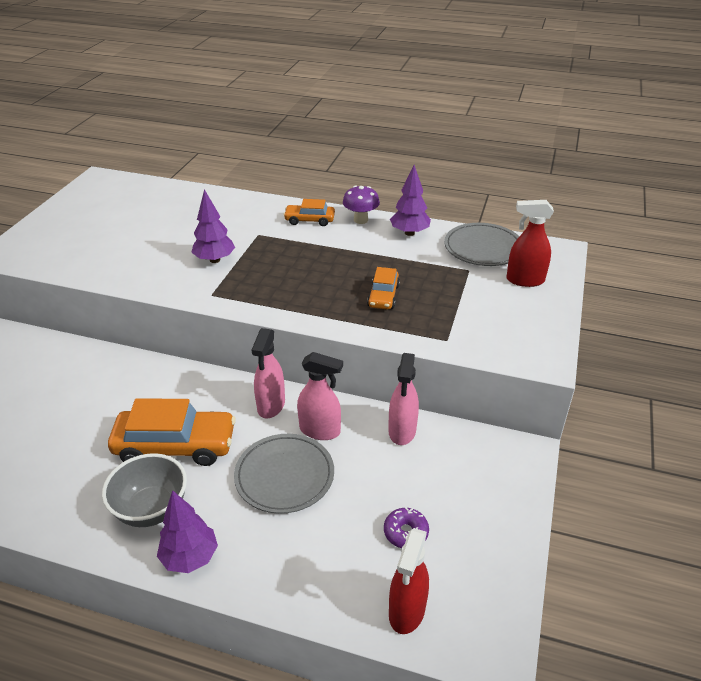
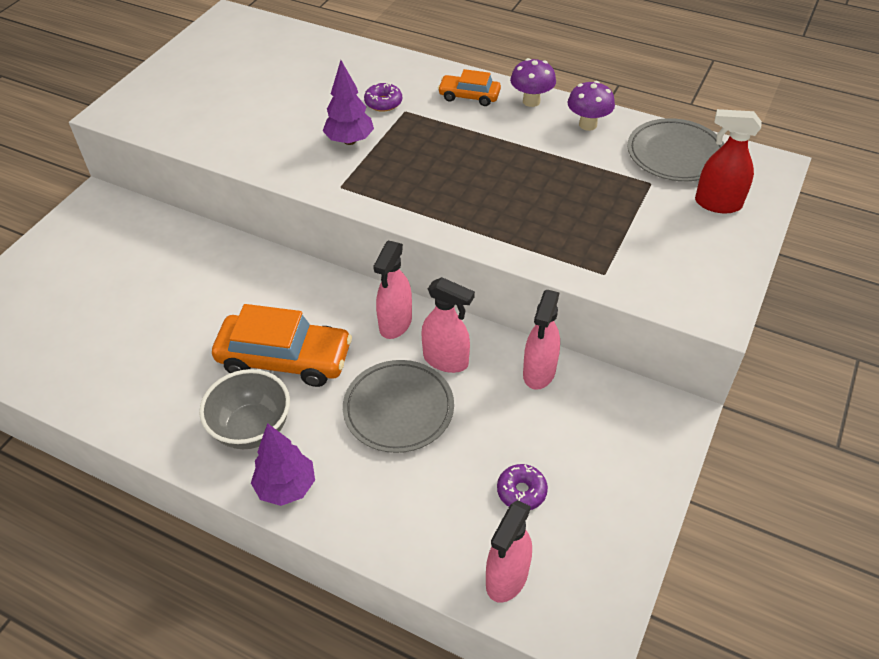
camera: 10 degrees right, 10 degrees up
(239, 230) = (383, 103): none -> purple donut
(383, 296) = (540, 208): orange car -> none
(406, 611) = (506, 578): red spray bottle -> pink spray bottle
(409, 233) = (588, 125): purple tree -> purple mushroom

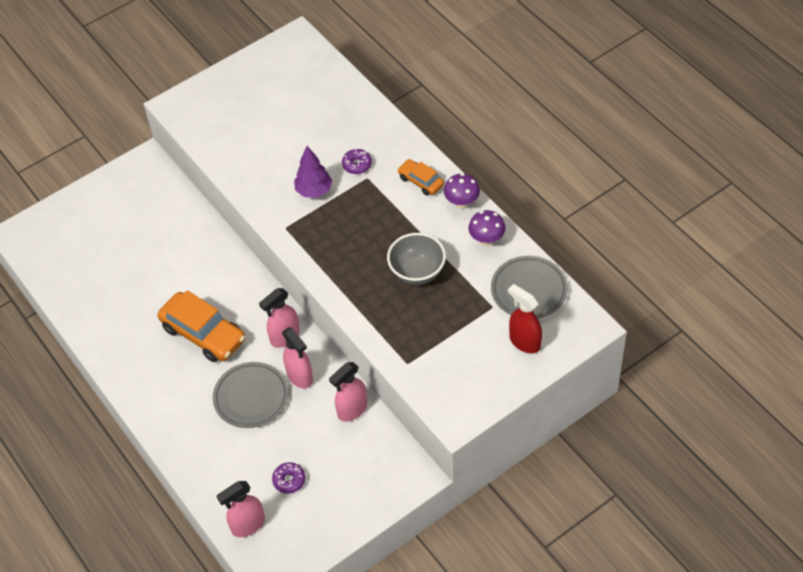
camera: 30 degrees right, 5 degrees up
(252, 429) = (160, 373): grey bowl -> grey bowl (417, 272)
(286, 487) = (160, 418): purple tree -> none

